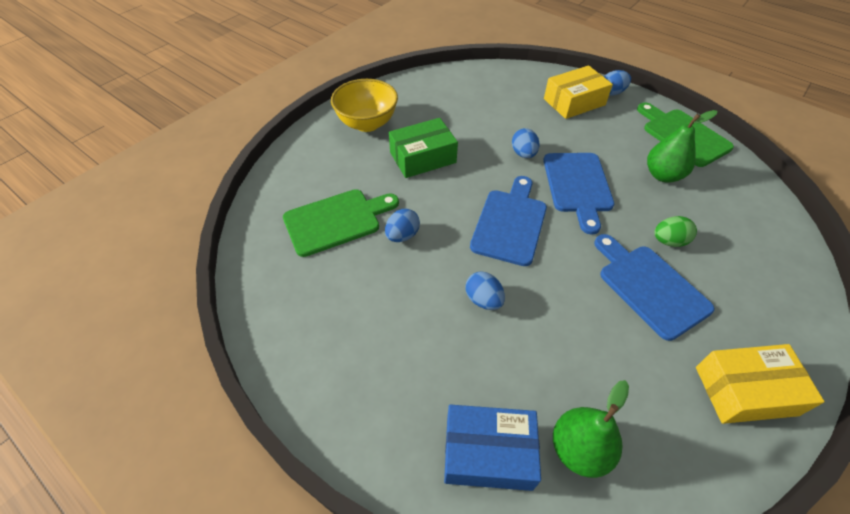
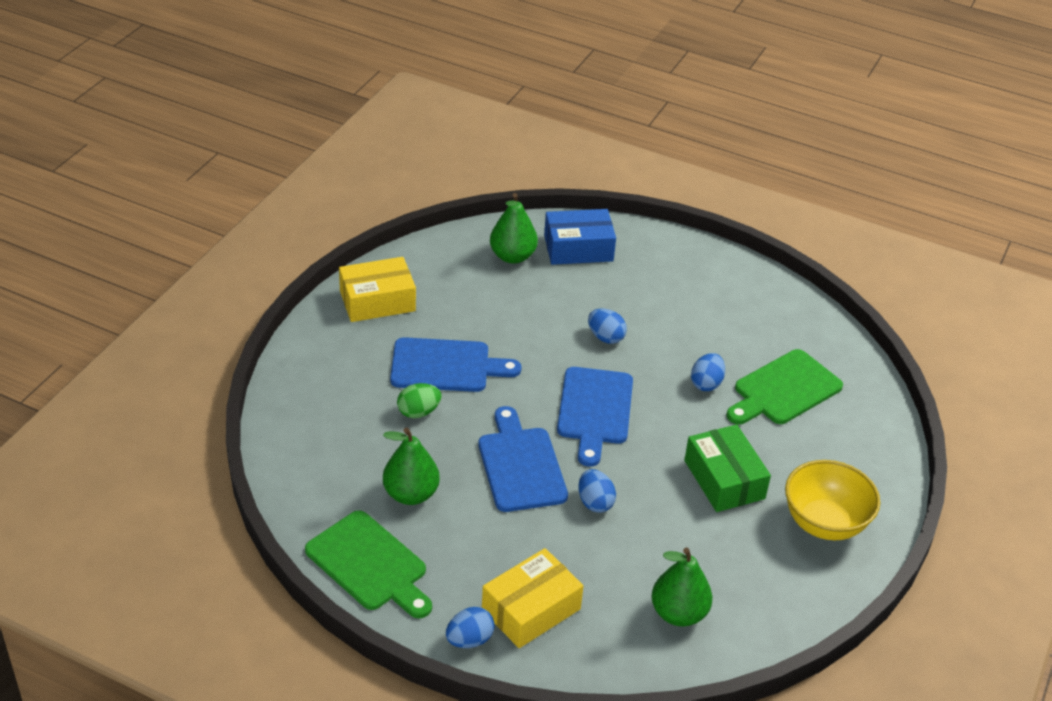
camera: 165 degrees right, 10 degrees down
(423, 157) = (724, 479): green box -> green box turned 75 degrees counterclockwise
(484, 91) = (678, 613): none -> green pear
(649, 287) = (446, 366): blue cutting board -> blue cutting board turned 45 degrees counterclockwise

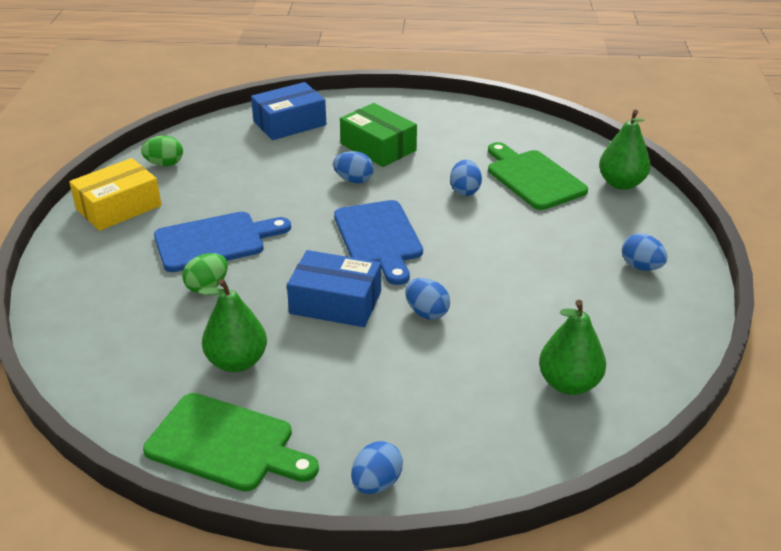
camera: 20 degrees left, 5 degrees down
(438, 263) = (165, 164): none -> green egg
(512, 256) = (233, 143): green pear -> green pear (621, 183)
(520, 465) = (335, 302): blue cutting board -> blue box
(531, 609) = (423, 430): yellow box -> none
(724, 479) = (531, 258): green box -> green box (378, 147)
(784, 390) = (533, 178): green cutting board -> green cutting board turned 120 degrees clockwise
(824, 523) = (641, 267): yellow bowl -> blue egg

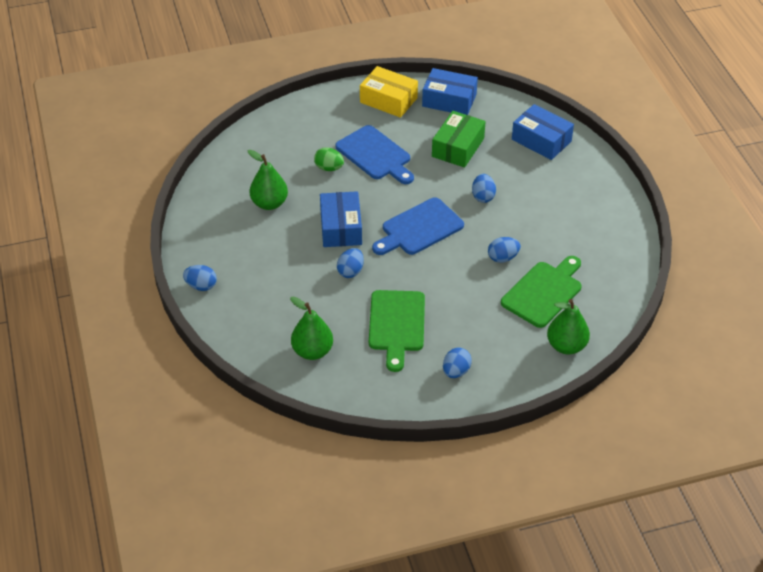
camera: 70 degrees right, 10 degrees up
(165, 164) = (449, 100): green egg -> blue box
(226, 444) = (206, 221): green cutting board -> green cutting board (396, 325)
(378, 147) = (536, 196): green box -> green box (458, 147)

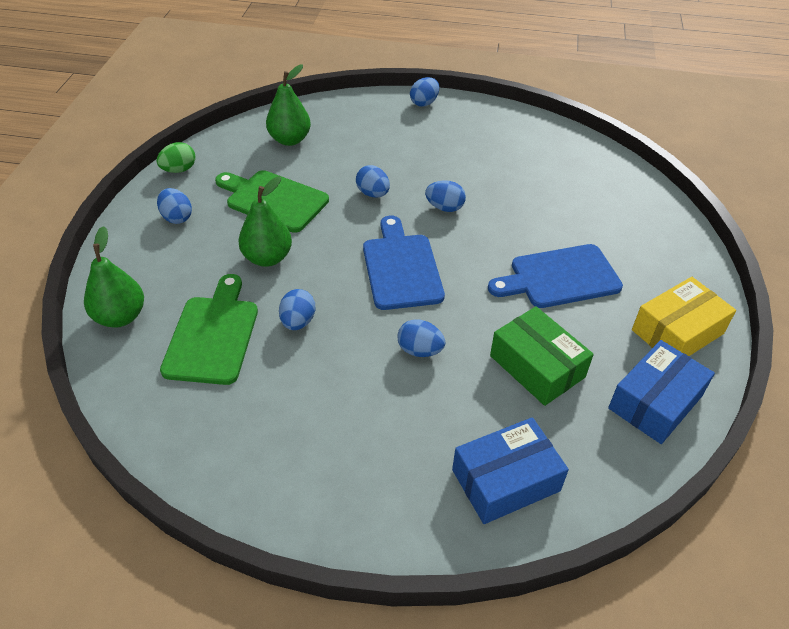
camera: 115 degrees right, 0 degrees up
(269, 203) = (516, 170): green pear -> green pear (267, 258)
(329, 168) = (554, 230): green egg -> green egg (179, 170)
(341, 228) = (444, 208): blue box -> blue egg
(544, 292) = (213, 335): green cutting board -> green cutting board turned 150 degrees counterclockwise

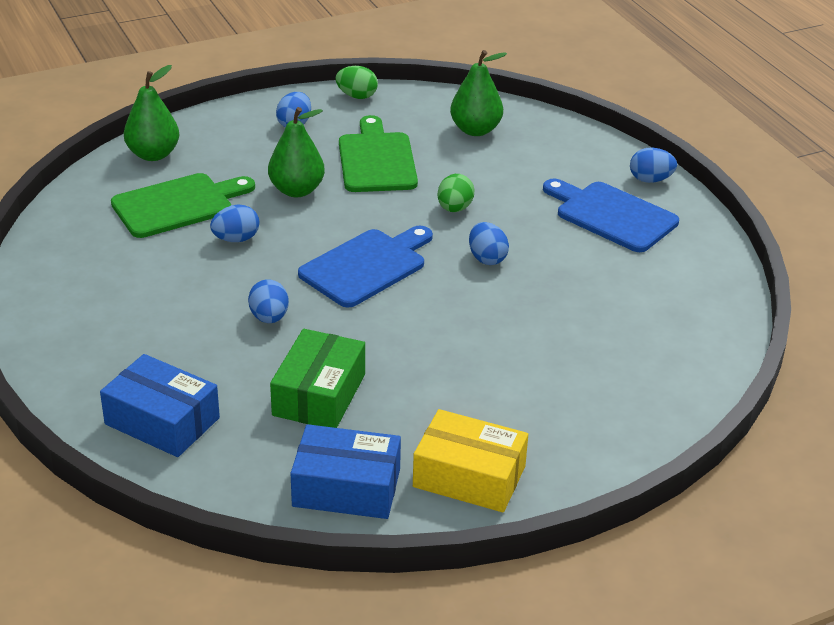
camera: 55 degrees right, 10 degrees down
(373, 194) = (454, 208): blue egg -> green egg
(559, 277) = (465, 369): blue cutting board -> blue cutting board (612, 215)

